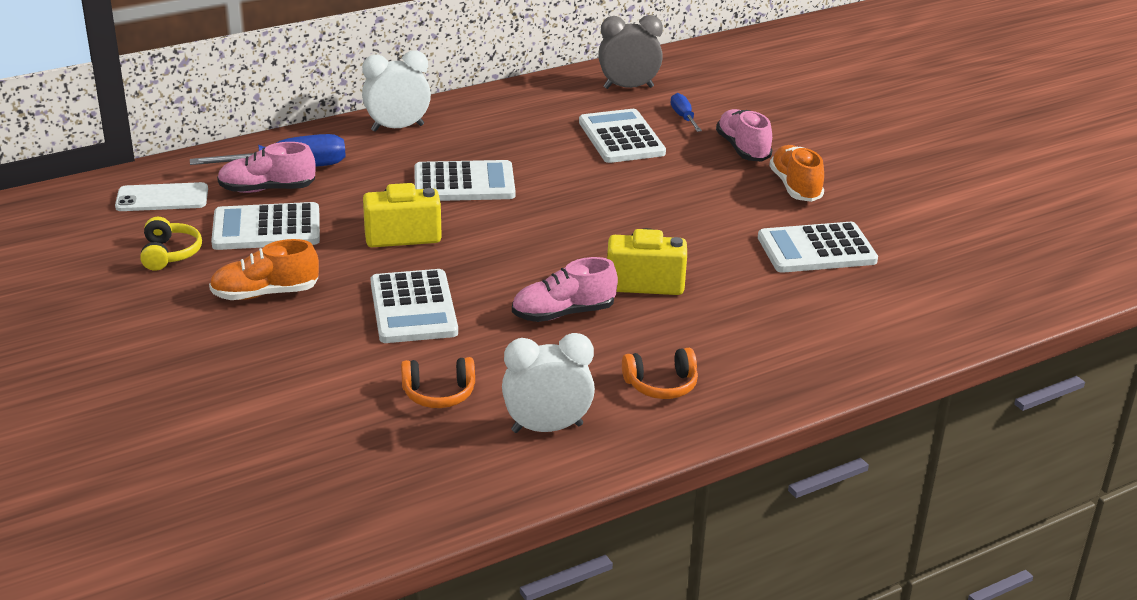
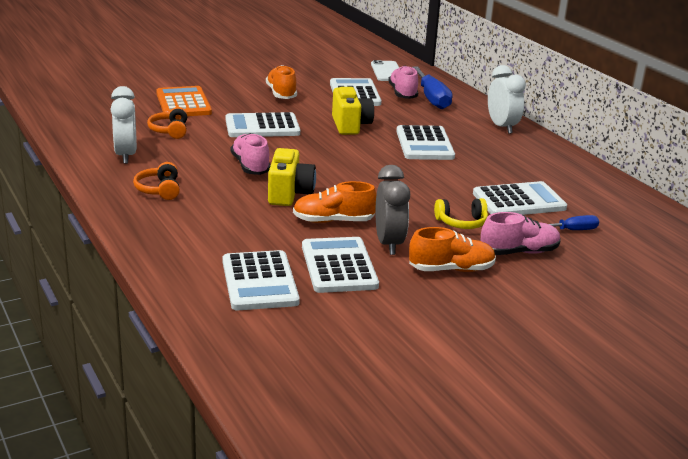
camera: 90 degrees right, 5 degrees down
(170, 254) = (324, 74): yellow headphones -> yellow headphones (461, 223)
(310, 389) = (183, 103): none -> orange calculator
(628, 87) = (621, 210): grey clock -> grey clock (389, 243)
(710, 251) = (333, 221): none -> orange shoe
(872, 297) = (259, 282): none -> white calculator

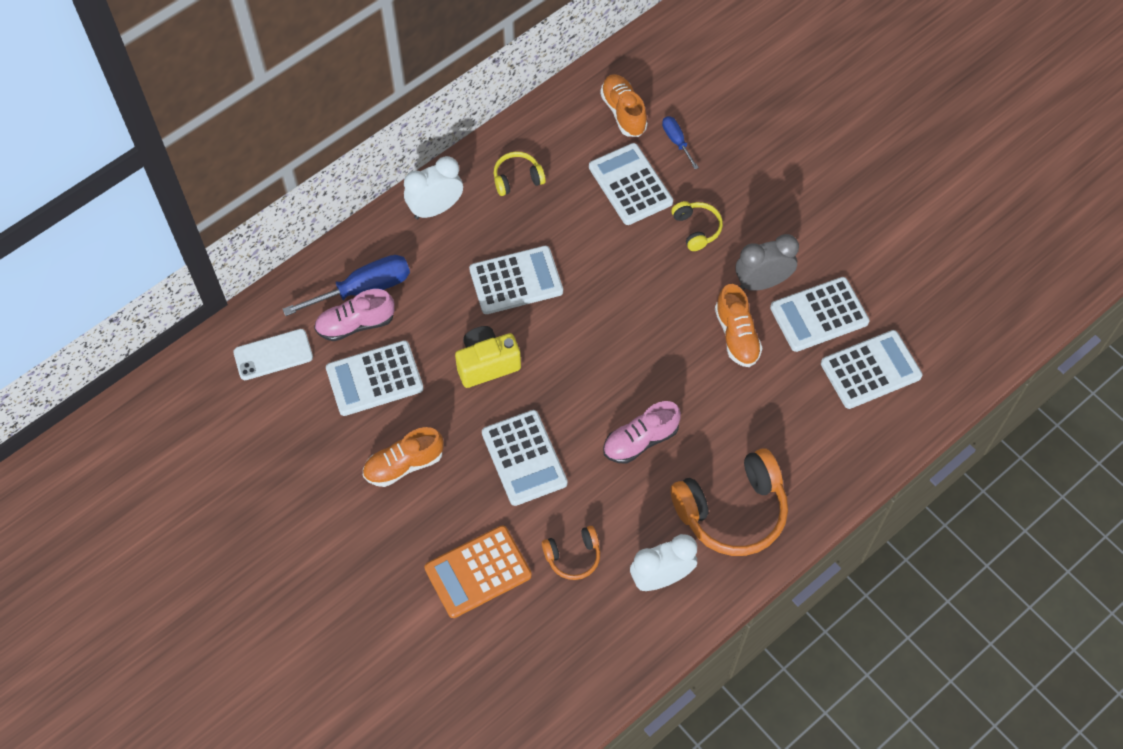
camera: 100 degrees left, 35 degrees up
(159, 190) = (732, 511): orange headphones -> orange headphones, size x1.97
(289, 194) = (693, 386): yellow camera -> none
(451, 269) = (788, 229): orange shoe -> orange shoe (623, 112)
(519, 252) = (736, 181): pink shoe -> none
(530, 158) = (517, 178): none -> yellow headphones

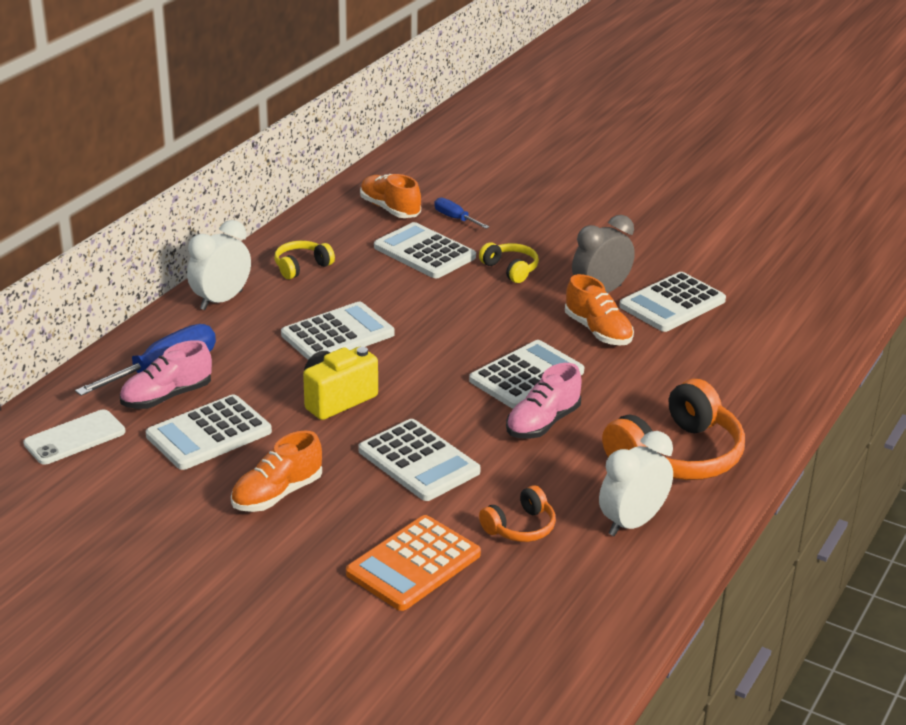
camera: 20 degrees left, 30 degrees down
(870, 370) = (750, 330): white calculator -> white calculator (526, 376)

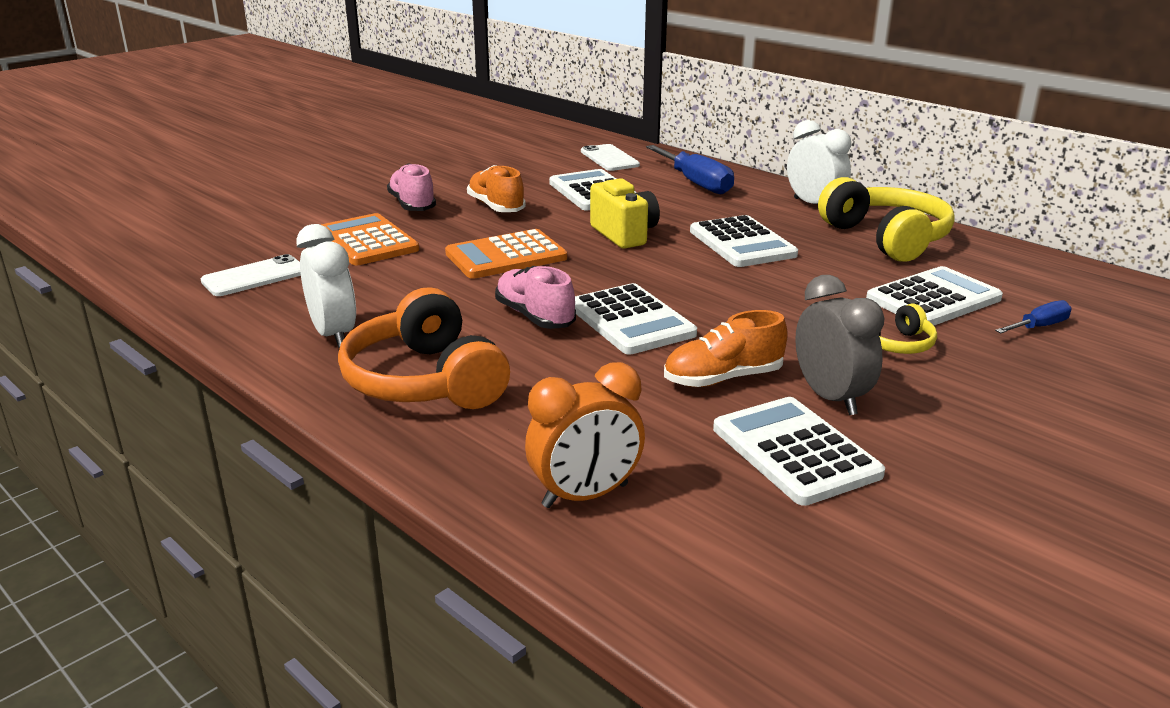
camera: 105 degrees right, 5 degrees down
(167, 397) = (654, 182): pink shoe -> pink shoe (412, 205)
(301, 267) = (886, 238): yellow headphones -> yellow headphones, size x1.97
(390, 209) = (1050, 291): orange shoe -> none
(418, 461) = (506, 256): white calculator -> orange calculator
(520, 527) = (375, 284): orange headphones -> none
(539, 617) = (255, 277): none -> white phone
(766, 368) = (585, 496): none -> orange clock

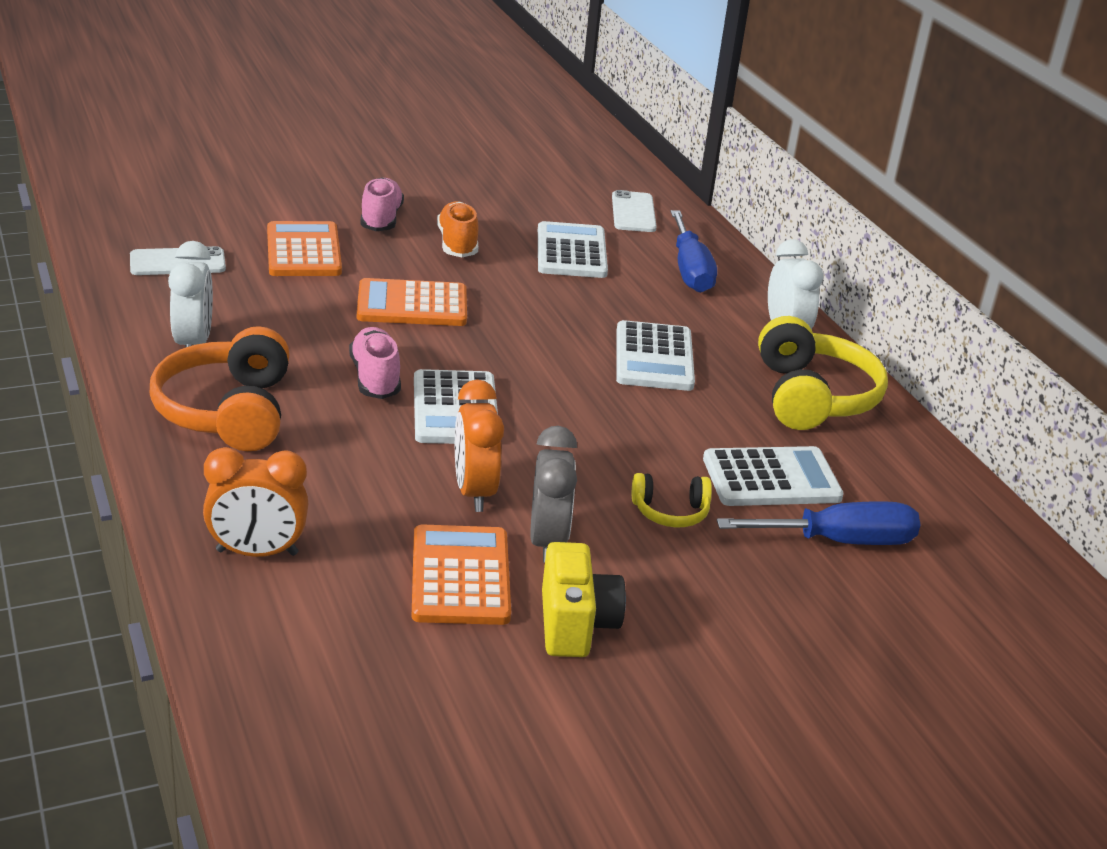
camera: 20 degrees right, 5 degrees up
(624, 234) = (548, 313): yellow camera -> yellow camera (575, 625)
(723, 379) = (474, 492): orange shoe -> orange clock
(795, 451) = (460, 576): white calculator -> orange calculator
(1039, 327) = (839, 541): blue screwdriver -> blue screwdriver, size x1.88

